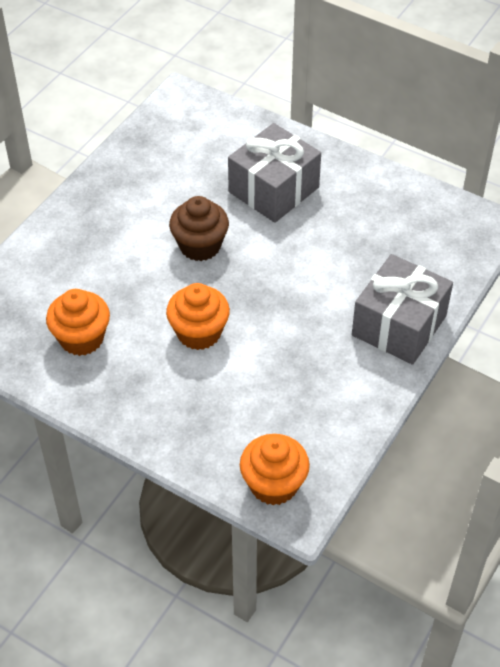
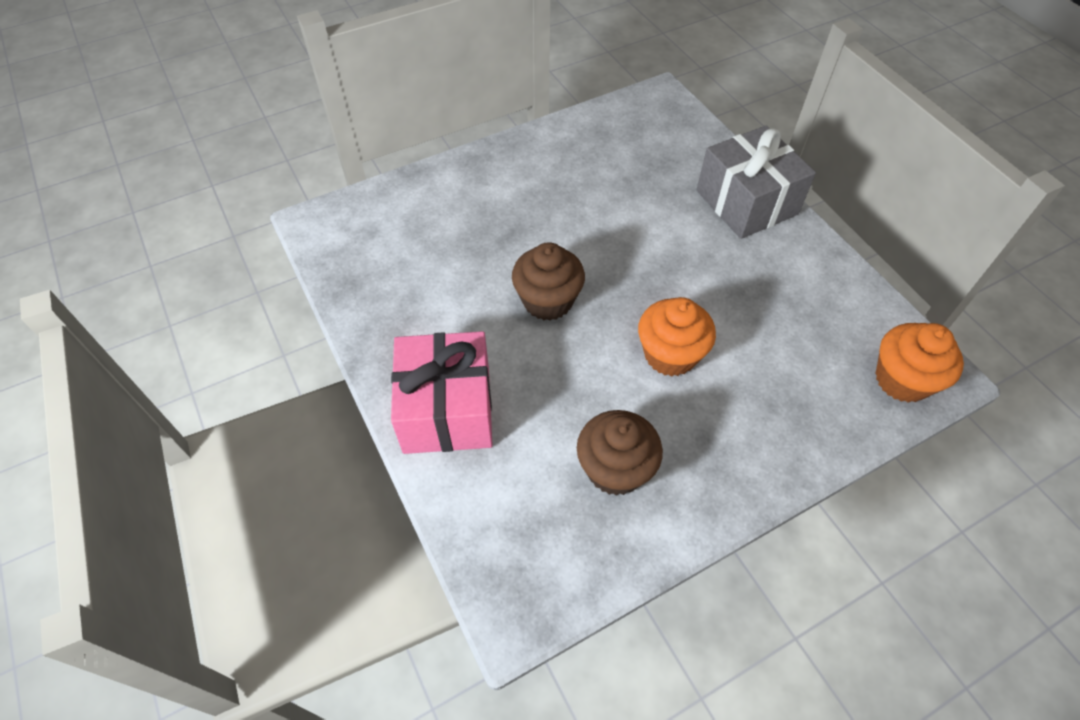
camera: 60 degrees left, 5 degrees up
(73, 235) = (447, 409): none -> pink gift
(81, 338) = (615, 469): orange cupcake -> brown cupcake
(273, 190) = (513, 211): grey gift -> none

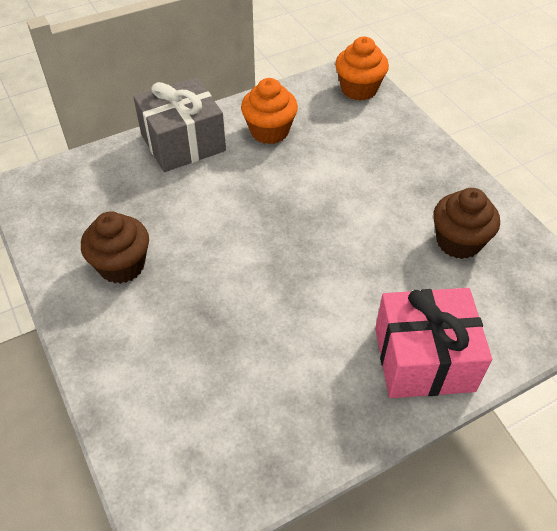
camera: 90 degrees left, 5 degrees down
(548, 301) = (294, 283): brown cupcake -> brown cupcake (122, 265)
(670, 355) = (348, 203): orange cupcake -> orange cupcake (269, 131)

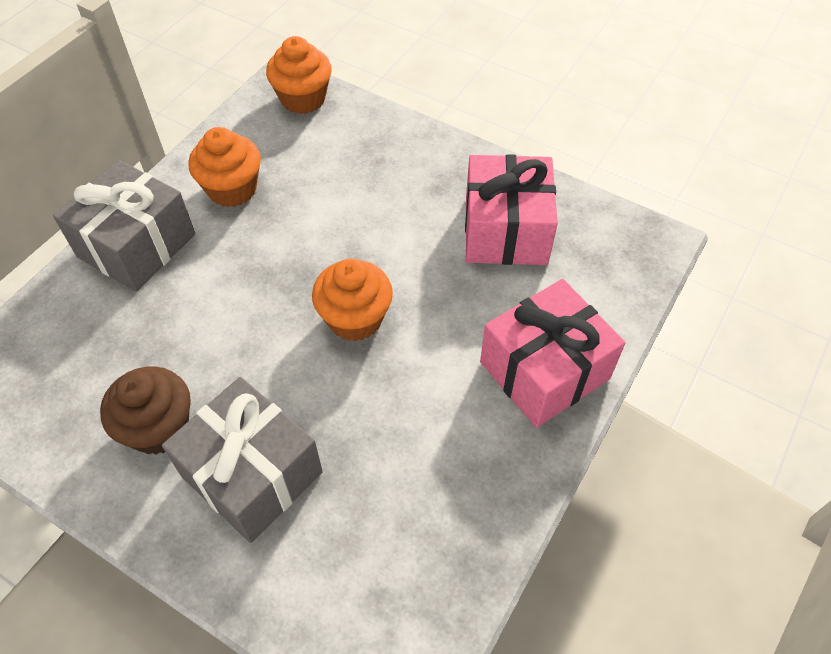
camera: 30 degrees left, 5 degrees up
(161, 325) = (252, 474): none -> grey gift
(300, 254) = (355, 318): none -> orange cupcake
(458, 242) = (506, 230): brown cupcake -> pink gift

